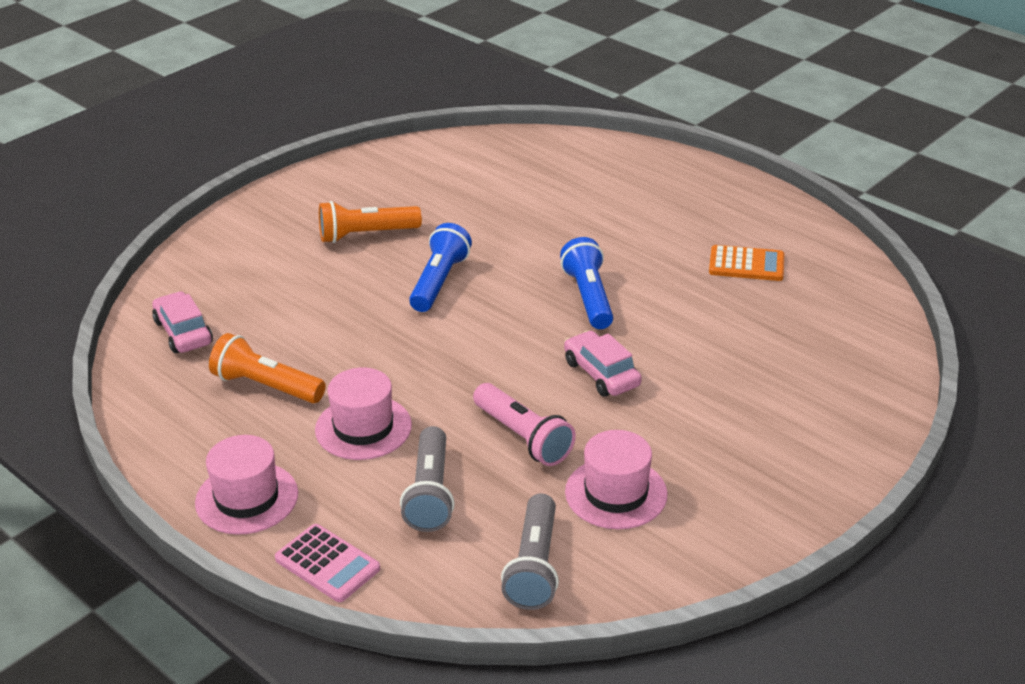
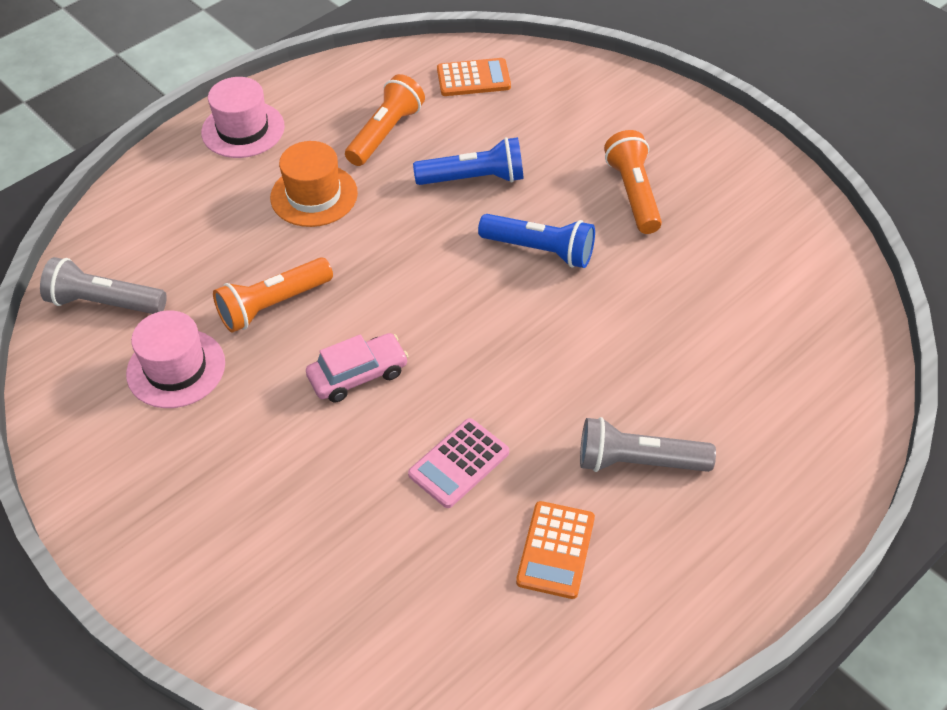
camera: 95 degrees right, 15 degrees up
(183, 332) = (473, 78): pink car -> orange calculator
(327, 564) = (153, 177): pink calculator -> pink calculator (459, 463)
(363, 428) = (314, 195): pink hat -> orange hat
(430, 493) = (215, 238): grey flashlight -> grey flashlight (638, 461)
(523, 437) = (273, 305): pink flashlight -> orange flashlight
(589, 297) = (498, 376): blue flashlight -> blue flashlight (474, 179)

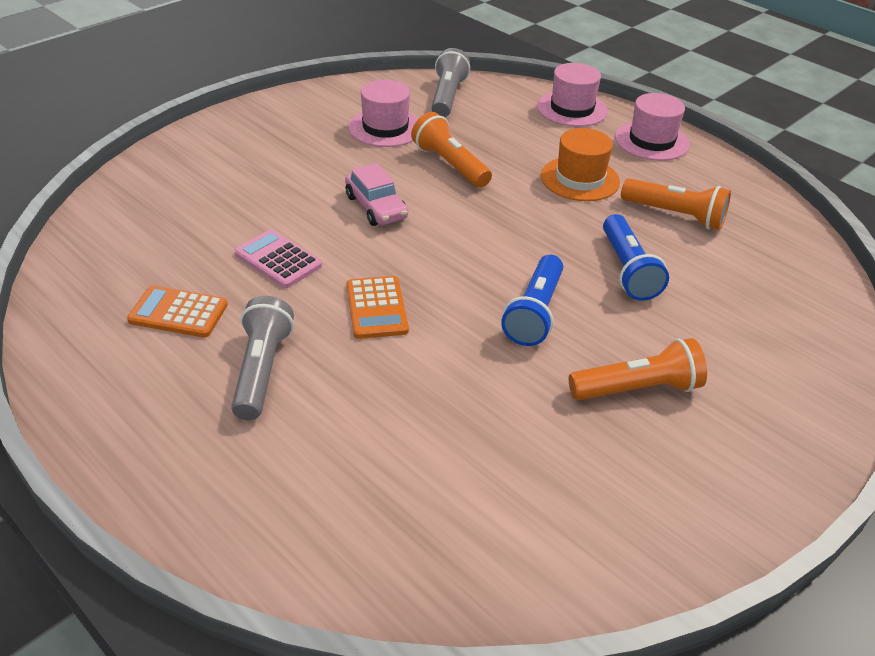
camera: 85 degrees right, 10 degrees down
(159, 186) = (572, 109): none -> pink hat
(473, 78) = (784, 270): orange calculator -> orange calculator (376, 308)

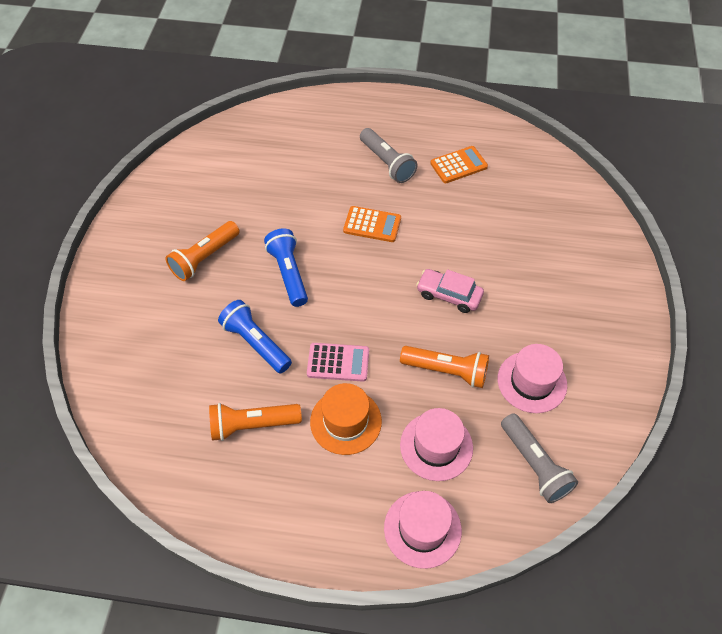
camera: 145 degrees right, 15 degrees up
(278, 260) = (454, 222): pink calculator -> pink calculator (338, 362)
(376, 308) = (372, 225): orange calculator -> orange calculator turned 150 degrees clockwise
(651, 141) = (323, 524): pink hat -> pink hat (436, 446)

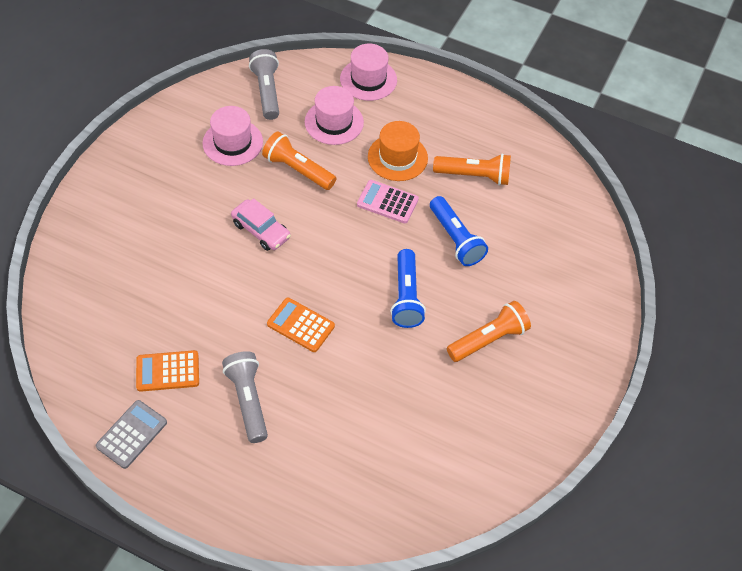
camera: 165 degrees left, 0 degrees up
(458, 123) = (132, 434): none -> grey calculator

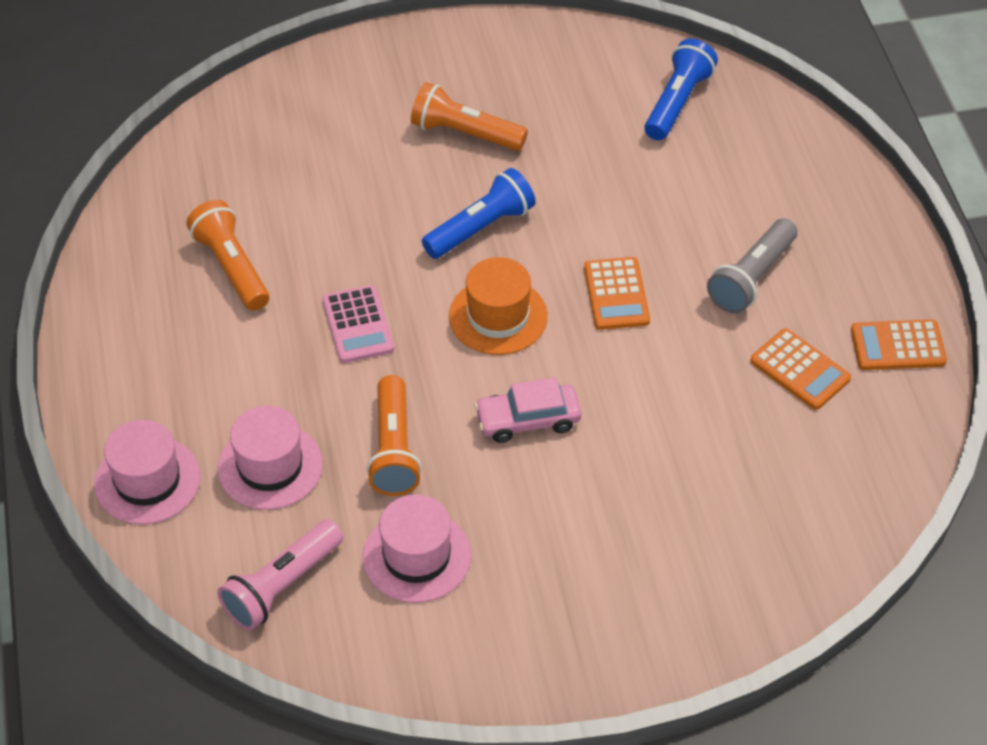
camera: 125 degrees left, 5 degrees down
(132, 434) = (897, 346): grey calculator -> orange calculator
(261, 230) = (528, 420): pink car -> pink car turned 105 degrees counterclockwise
(267, 92) = (282, 586): grey flashlight -> pink flashlight
(397, 157) = (271, 359): orange hat -> orange hat (498, 316)
(455, 239) = (352, 231): blue flashlight -> blue flashlight (677, 102)

